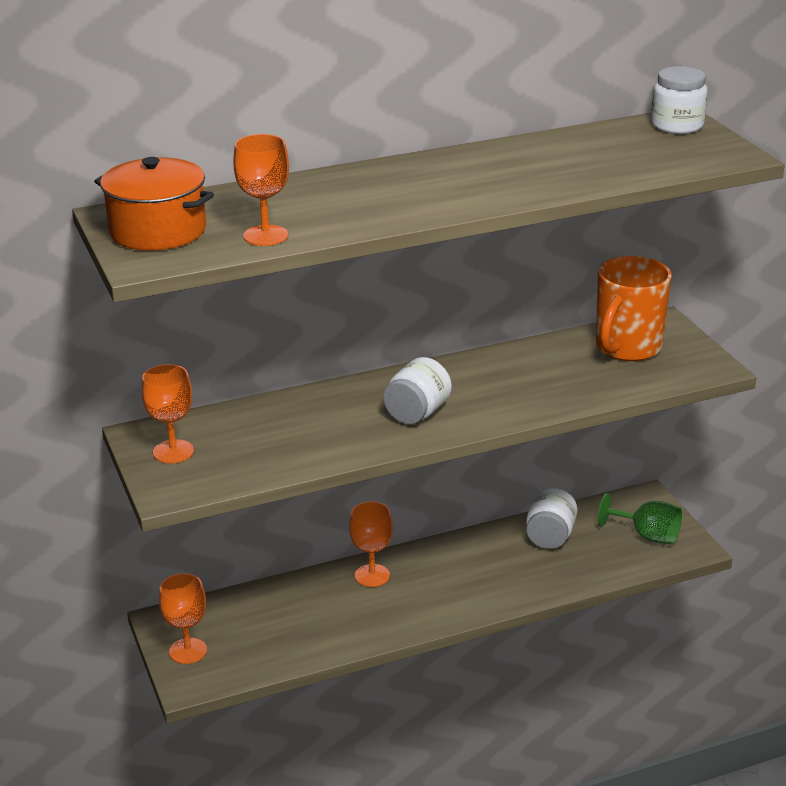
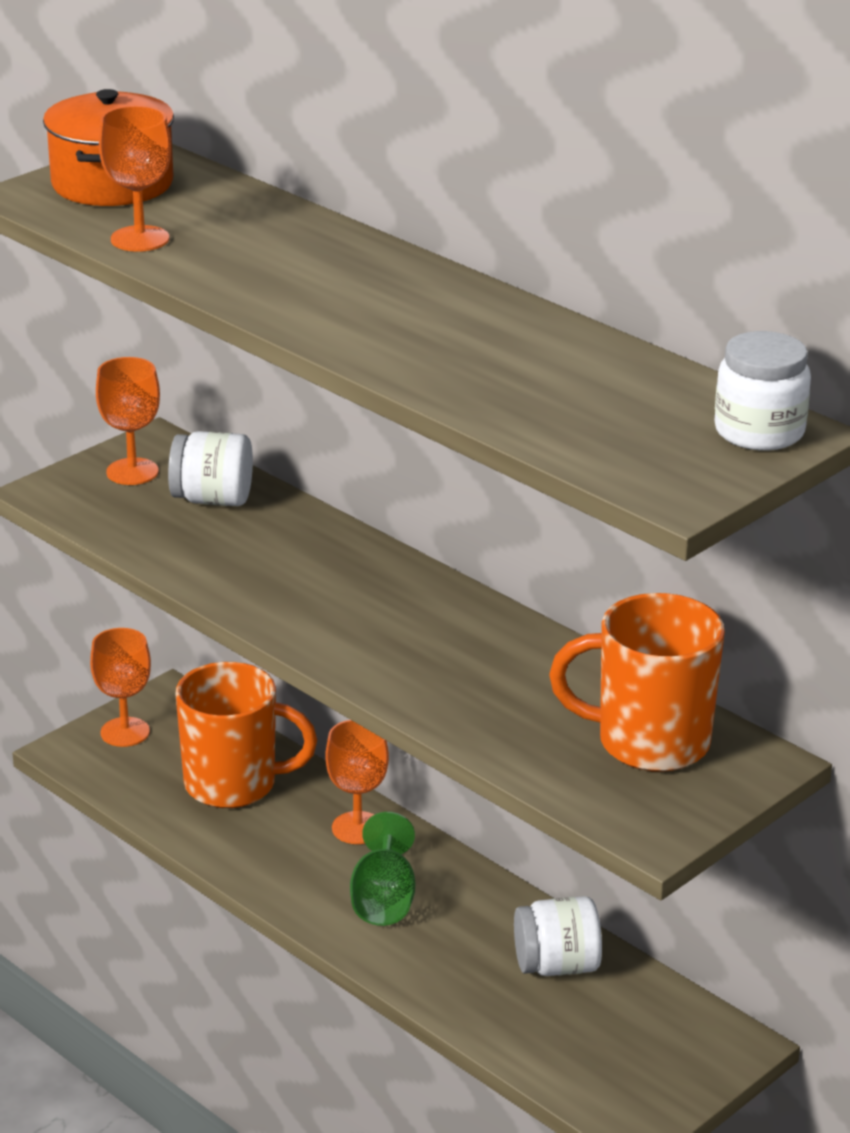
camera: 65 degrees right, 0 degrees up
(287, 615) = (234, 784): none -> orange mug
(417, 413) = (331, 609): white jar -> white jar (212, 499)
(647, 535) = (632, 1065): green goblet -> green goblet (383, 900)

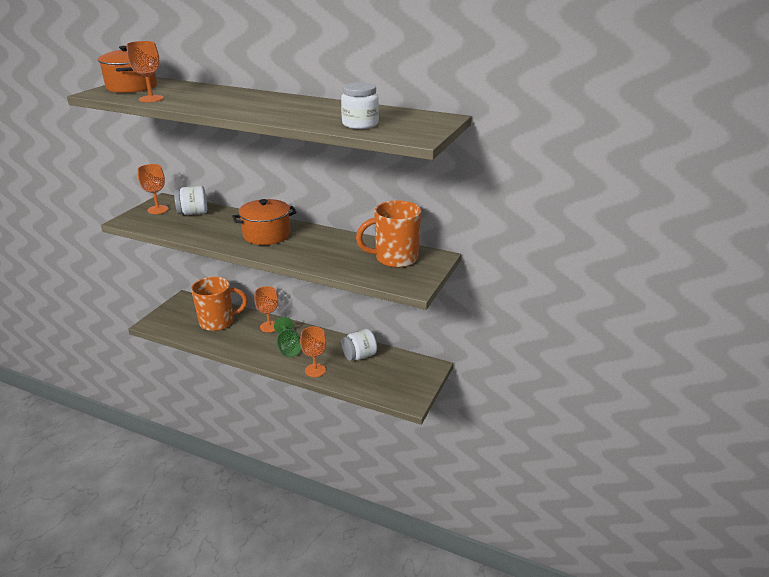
camera: 20 degrees left, 0 degrees up
(125, 732) = (170, 313): orange goblet -> orange goblet (315, 370)
(364, 603) = (267, 235): none -> orange pot
(759, 431) = (432, 119): white jar -> white jar (360, 124)

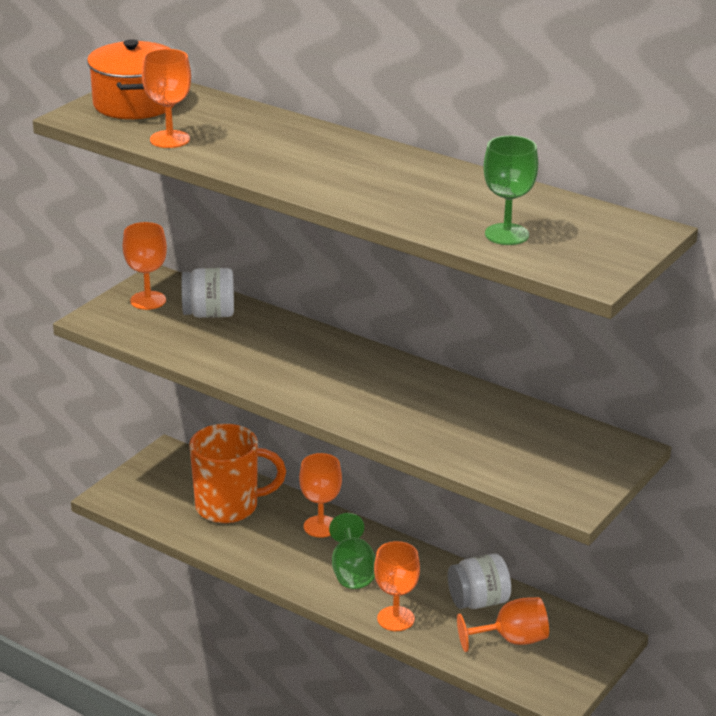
camera: 10 degrees right, 0 degrees up
(267, 235) = (335, 373): orange pot -> none
(360, 124) = (506, 234): white jar -> green goblet
(380, 374) = (511, 640): none -> orange goblet
(395, 258) = (551, 444): orange mug -> none

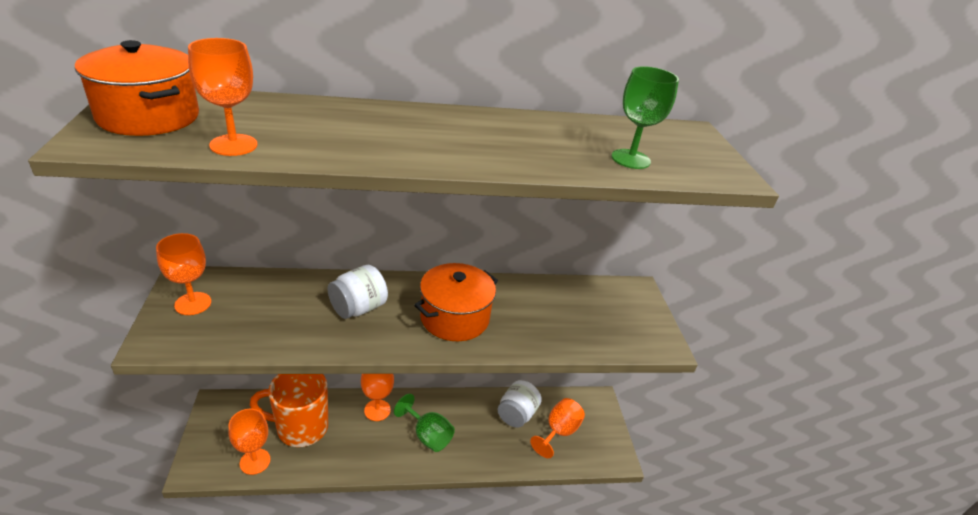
camera: 45 degrees left, 5 degrees up
(209, 314) = (261, 296): white jar -> white jar (358, 308)
(229, 507) = (300, 427): orange mug -> orange mug turned 135 degrees counterclockwise
(370, 395) = (454, 318): none -> orange pot
(395, 619) = (485, 457): orange goblet -> orange goblet (255, 461)

